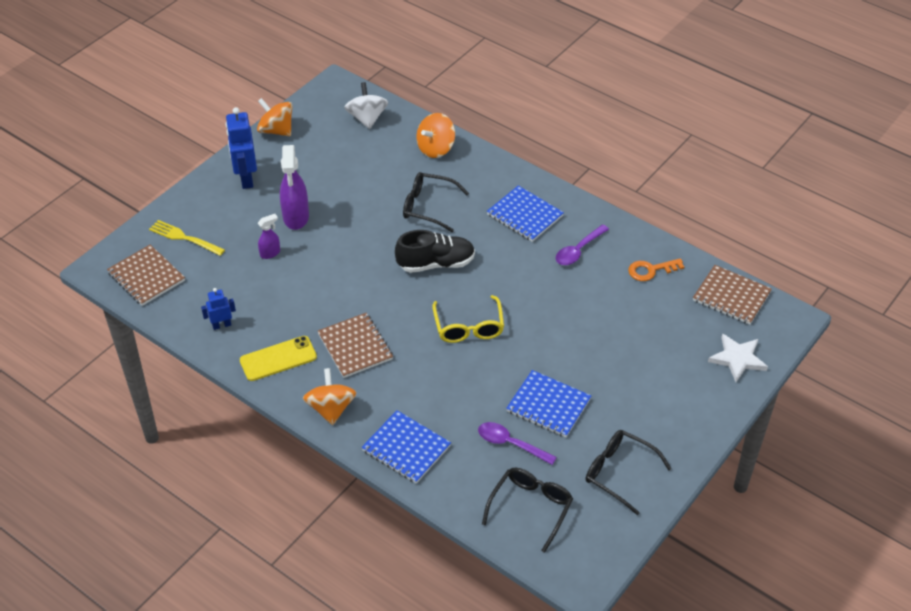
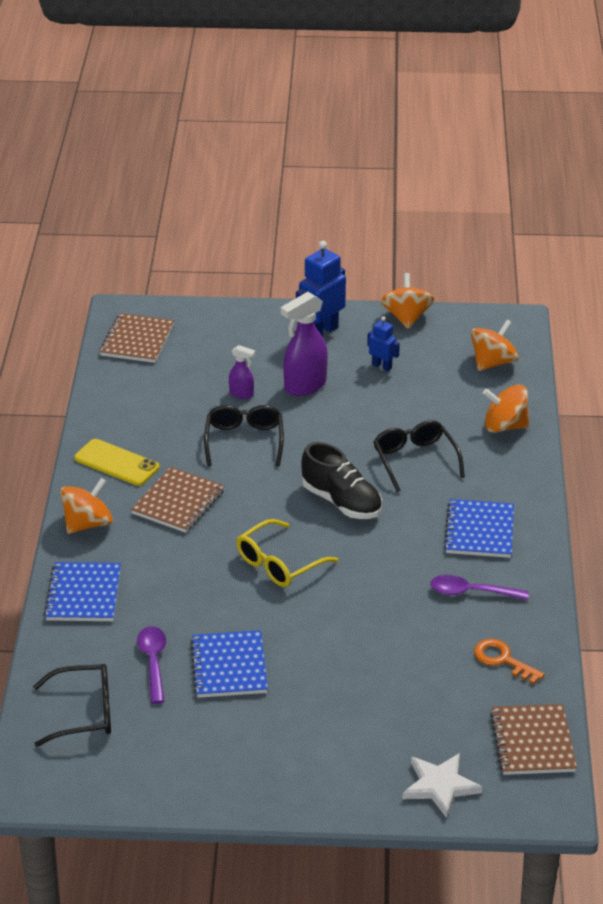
camera: 55 degrees right, 10 degrees down
(185, 238) = (206, 337): yellow fork -> none
(221, 325) = (123, 410): blue robot -> blue robot (382, 366)
(367, 118) = (493, 363): white spinning top -> orange spinning top
(619, 473) = (186, 758): black glasses -> black glasses (244, 441)

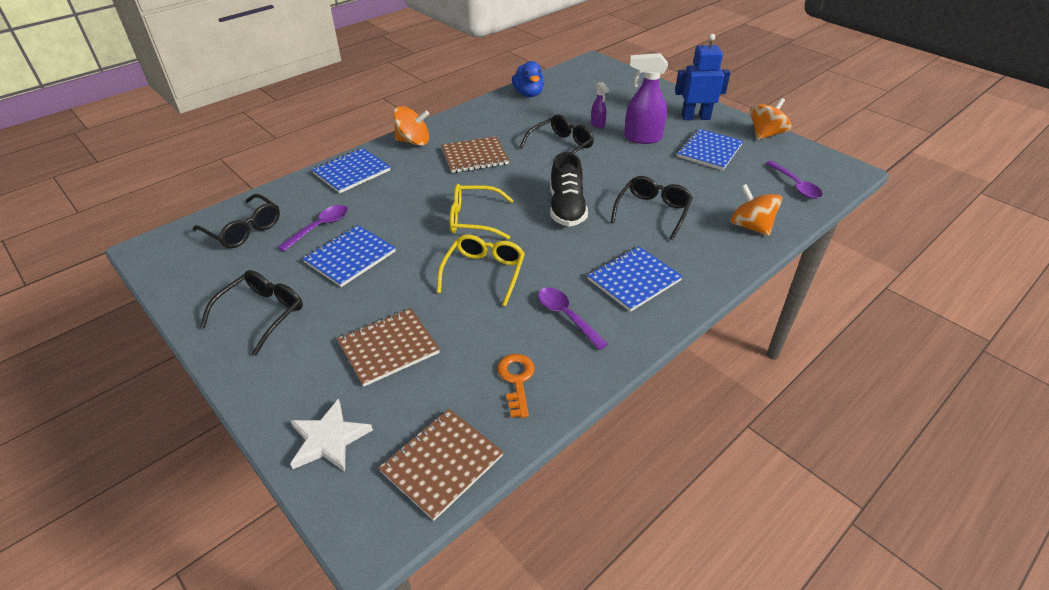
camera: 45 degrees right, 5 degrees up
(115, 396) = (528, 94): none -> blue duck
(116, 463) = (476, 122): yellow phone -> none
(137, 340) = (581, 76): brown notebook -> brown notebook (388, 348)
(239, 757) = (262, 314): none -> black glasses
(361, 602) = (484, 273): none -> yellow glasses
(382, 366) = (709, 151): blue robot -> blue notebook
(493, 363) = (795, 185): orange spinning top -> purple spoon

